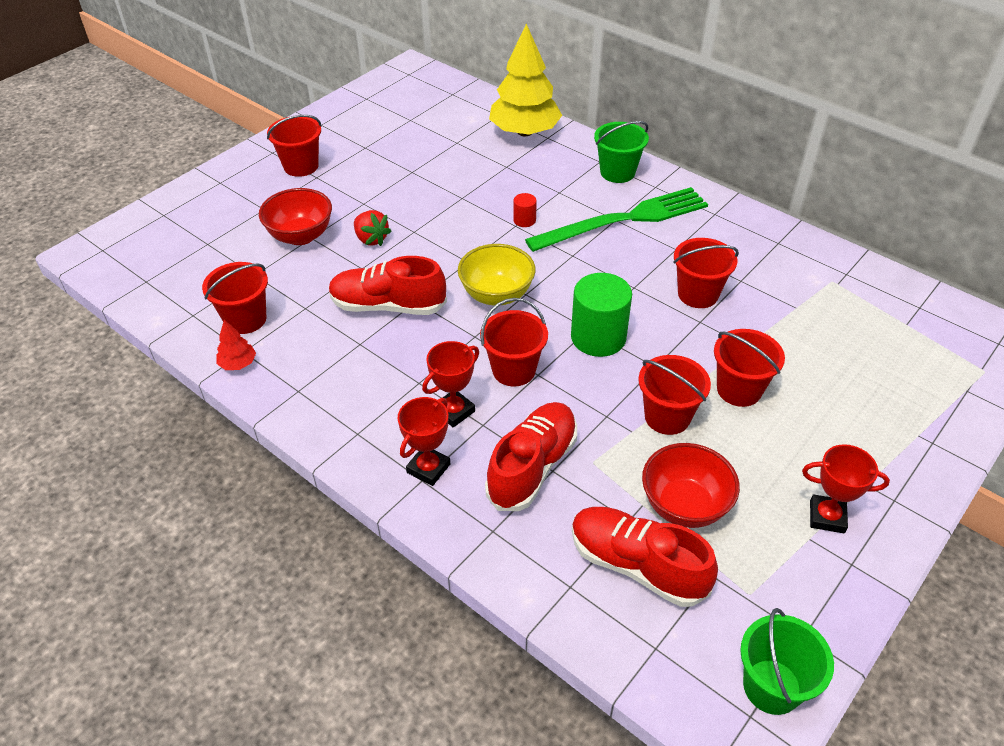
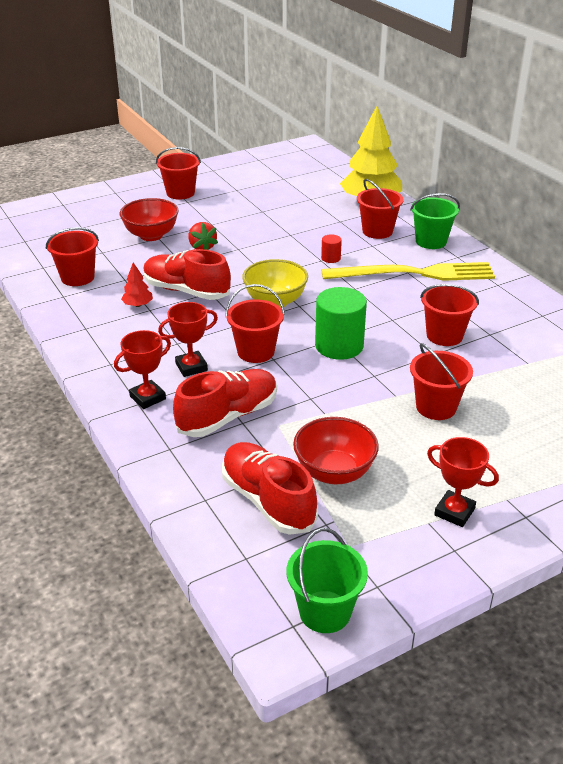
camera: 20 degrees right, 10 degrees down
(238, 364) = (54, 303): red tree -> red tree (138, 305)
(624, 220) = (414, 273): green fork -> yellow fork
(667, 417) = (361, 410): red bucket -> red bucket (377, 231)

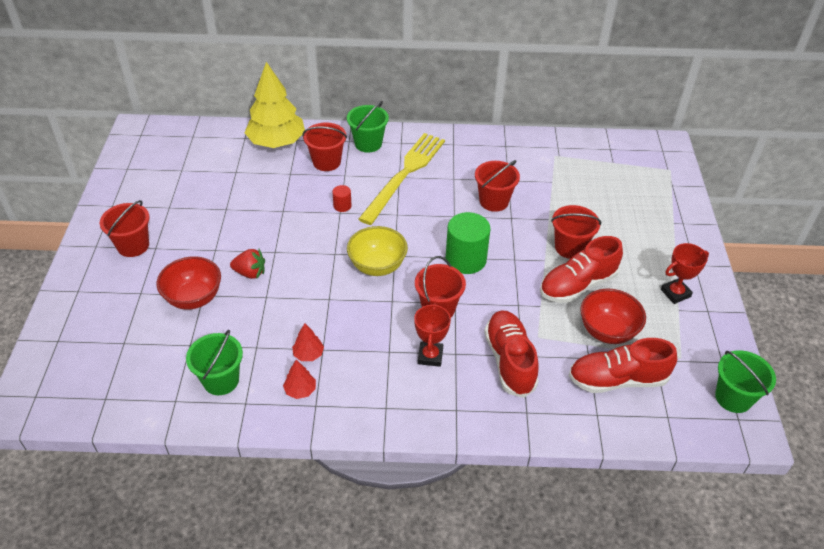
camera: 60 degrees left, 10 degrees up
(77, 277) = (221, 380): red bucket -> green bucket
(96, 315) = (300, 390): none -> red tree
(147, 397) = (452, 400): red trophy -> none
(186, 291) = (314, 313): red shoe -> red shoe (577, 285)

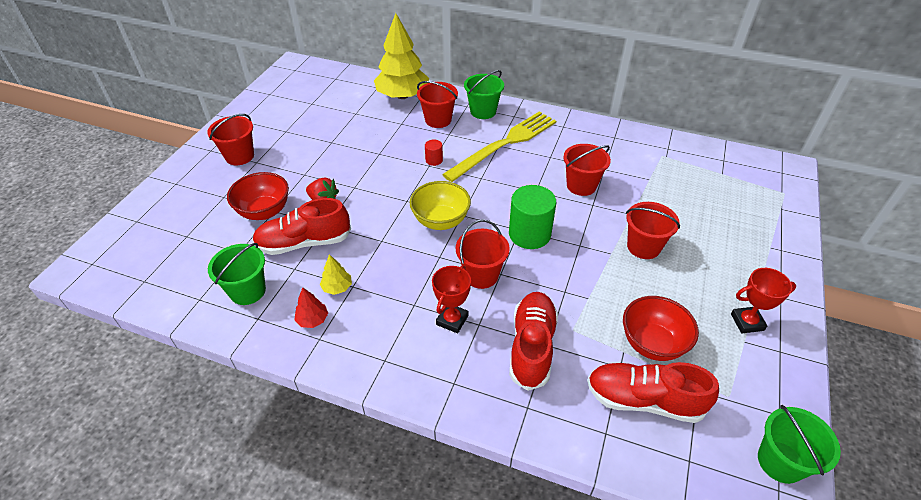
camera: 20 degrees right, 0 degrees up
(308, 354) = (337, 287): red tree -> yellow tree
(577, 285) = (637, 286): red shoe -> red shoe (304, 242)

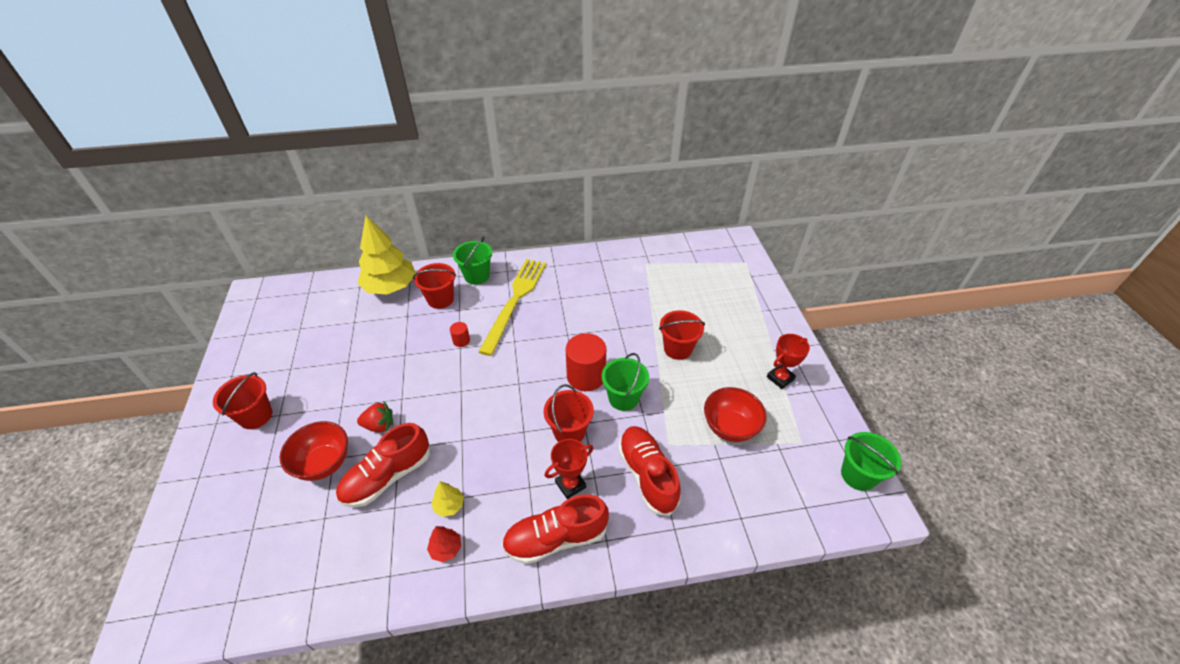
camera: 30 degrees left, 0 degrees up
(247, 291) = (361, 553): green bucket -> green bucket (623, 398)
(440, 221) = (504, 397): yellow bowl -> none
(452, 320) = (570, 484): red trophy -> red trophy turned 60 degrees clockwise
(529, 234) = (586, 376): green cylinder -> red cylinder
(581, 185) = (600, 314): red bucket -> none
(644, 400) = (750, 476): red shoe -> red shoe (556, 538)

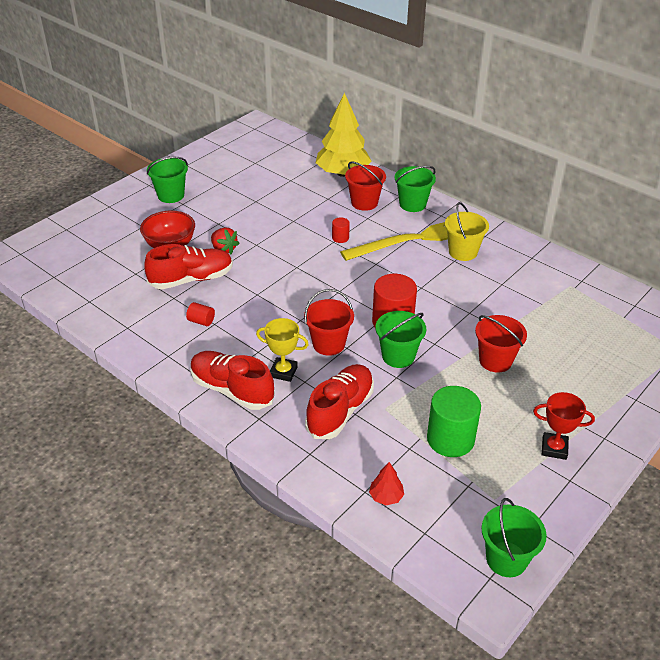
camera: 50 degrees right, 5 degrees down
(256, 416) = (171, 195): red bucket -> green bucket
(387, 476) = (191, 279): red shoe -> red shoe turned 150 degrees clockwise
(446, 548) = (169, 340): red tree -> red tree (386, 496)
(449, 505) = (201, 321): yellow tree -> red cylinder
(557, 287) = (463, 252): none -> yellow bucket
(570, 484) = (283, 372): red trophy -> yellow trophy
(730, 427) = (450, 439): red bowl -> green cylinder

